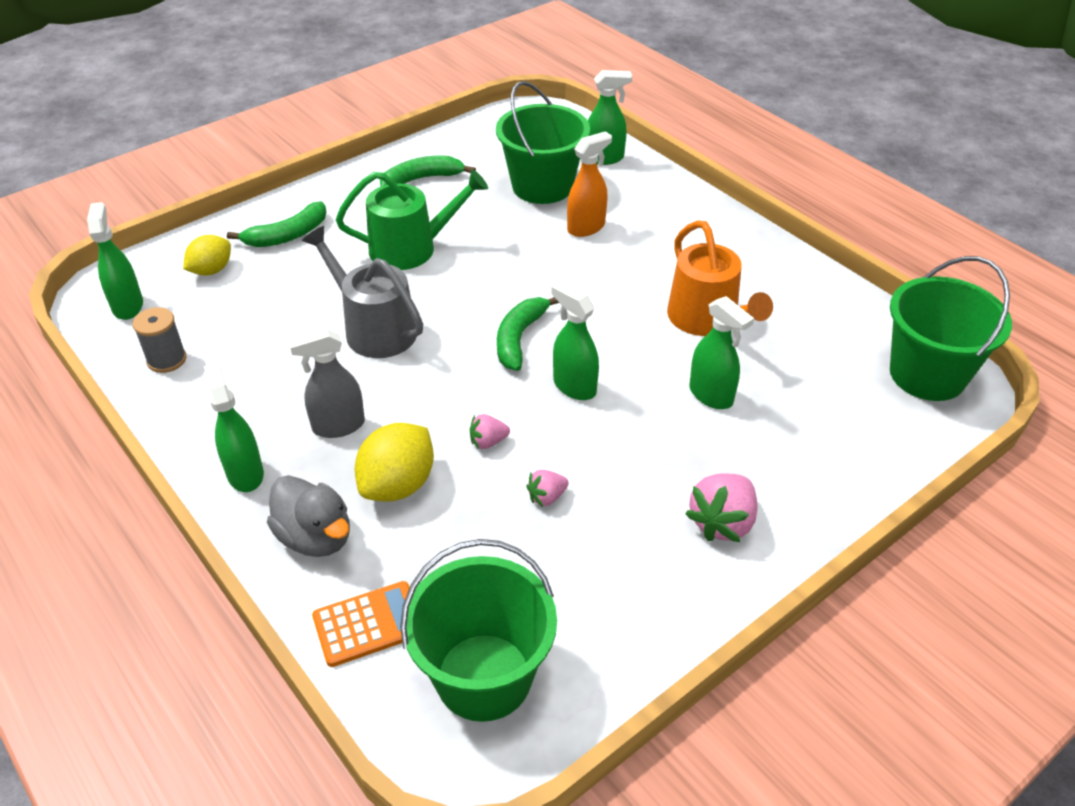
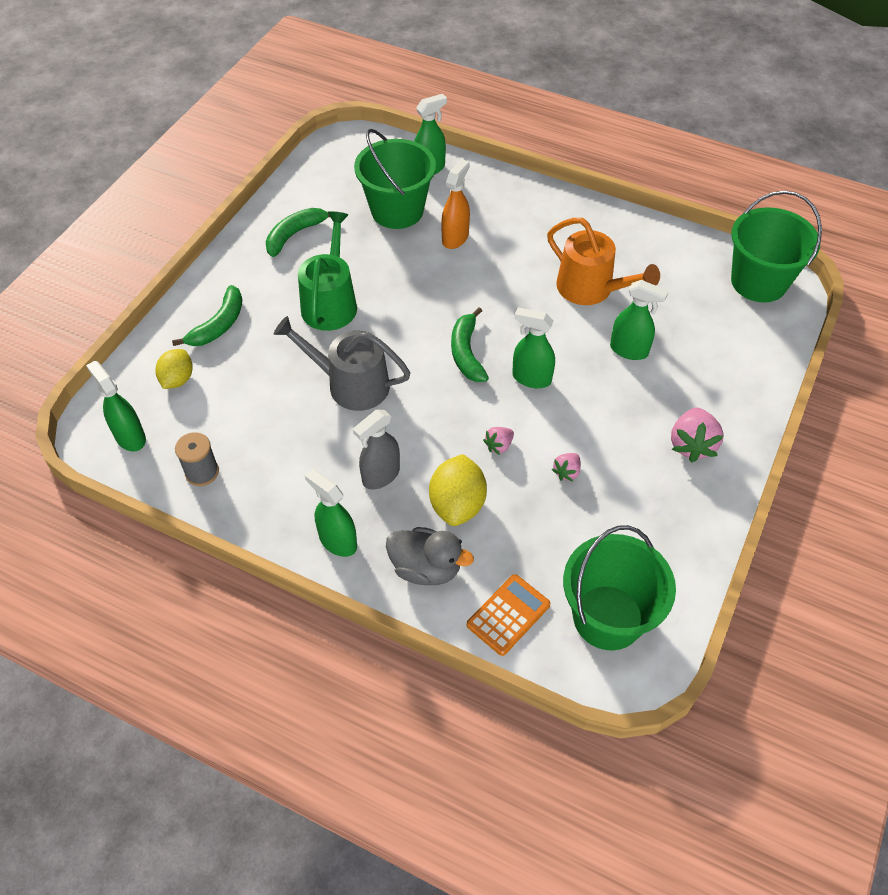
camera: 25 degrees left, 10 degrees up
(411, 248) = (330, 303): green watering can -> green watering can turned 45 degrees counterclockwise

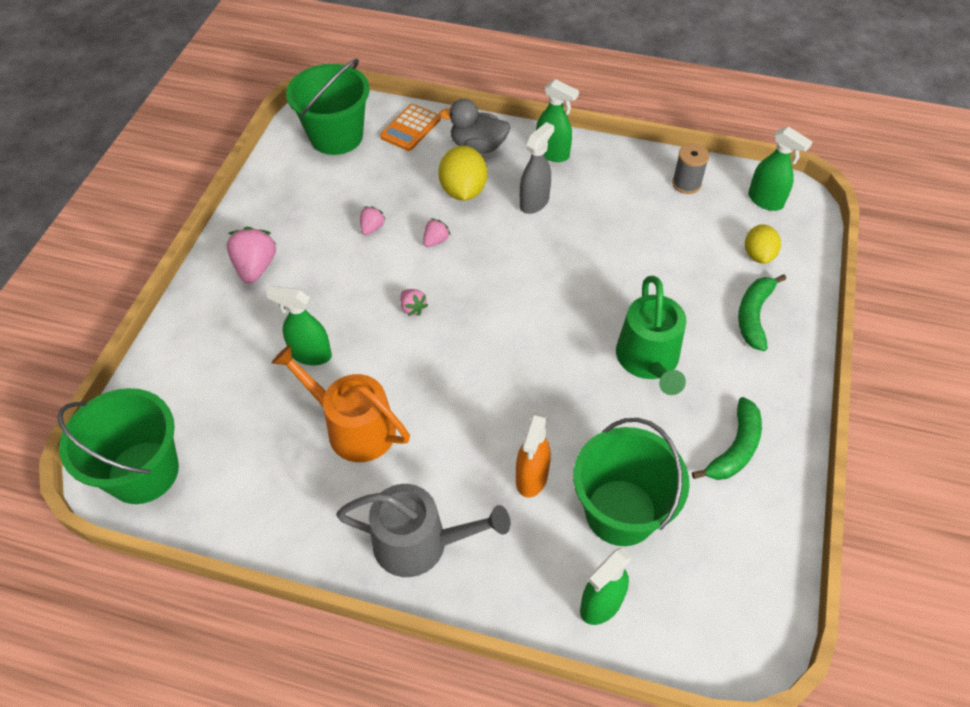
camera: 170 degrees right, 0 degrees up
(351, 384) = (590, 275): grey watering can -> grey watering can (419, 543)
(466, 352) = (484, 325): green banana -> none
(531, 378) = (413, 308): green spray bottle -> pink strawberry

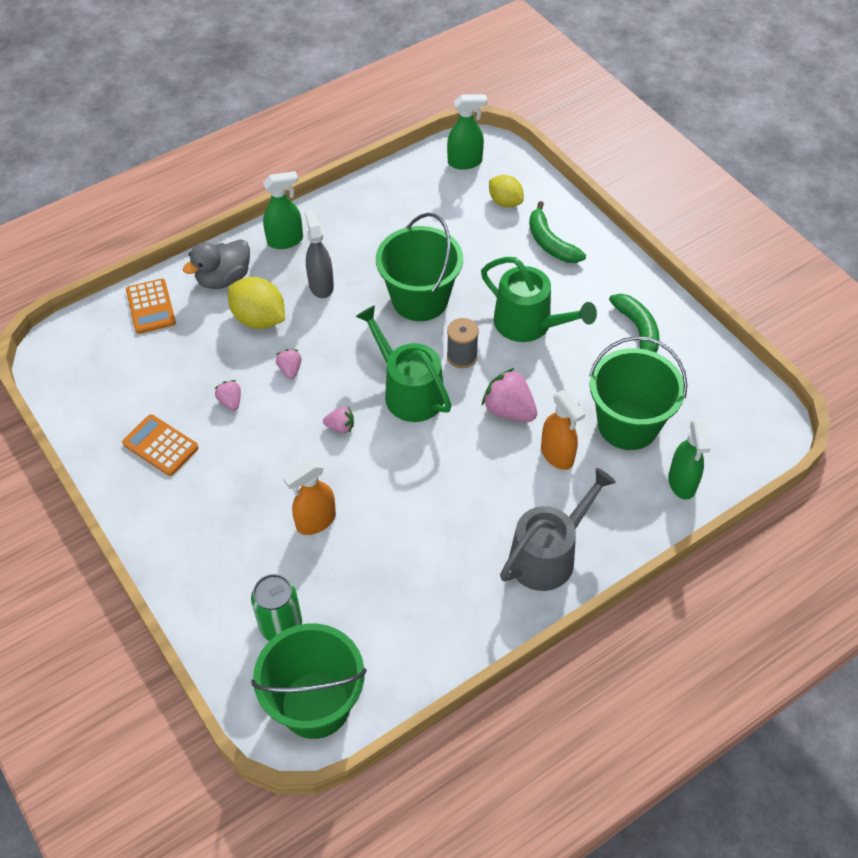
camera: 50 degrees left, 0 degrees up
(197, 400) = (281, 626): none -> green can
(255, 267) = (183, 506): pink strawberry -> pink strawberry (509, 410)
(296, 218) = (160, 446): none -> orange calculator
(310, 354) = (315, 521): green spray bottle -> orange spray bottle
(336, 136) = (98, 361): green bucket -> green bucket (420, 299)
(353, 427) = (413, 535): orange watering can -> none
(490, 327) = (409, 392): none -> green watering can
(686, 184) = (403, 190): grey spool -> grey spool (462, 356)

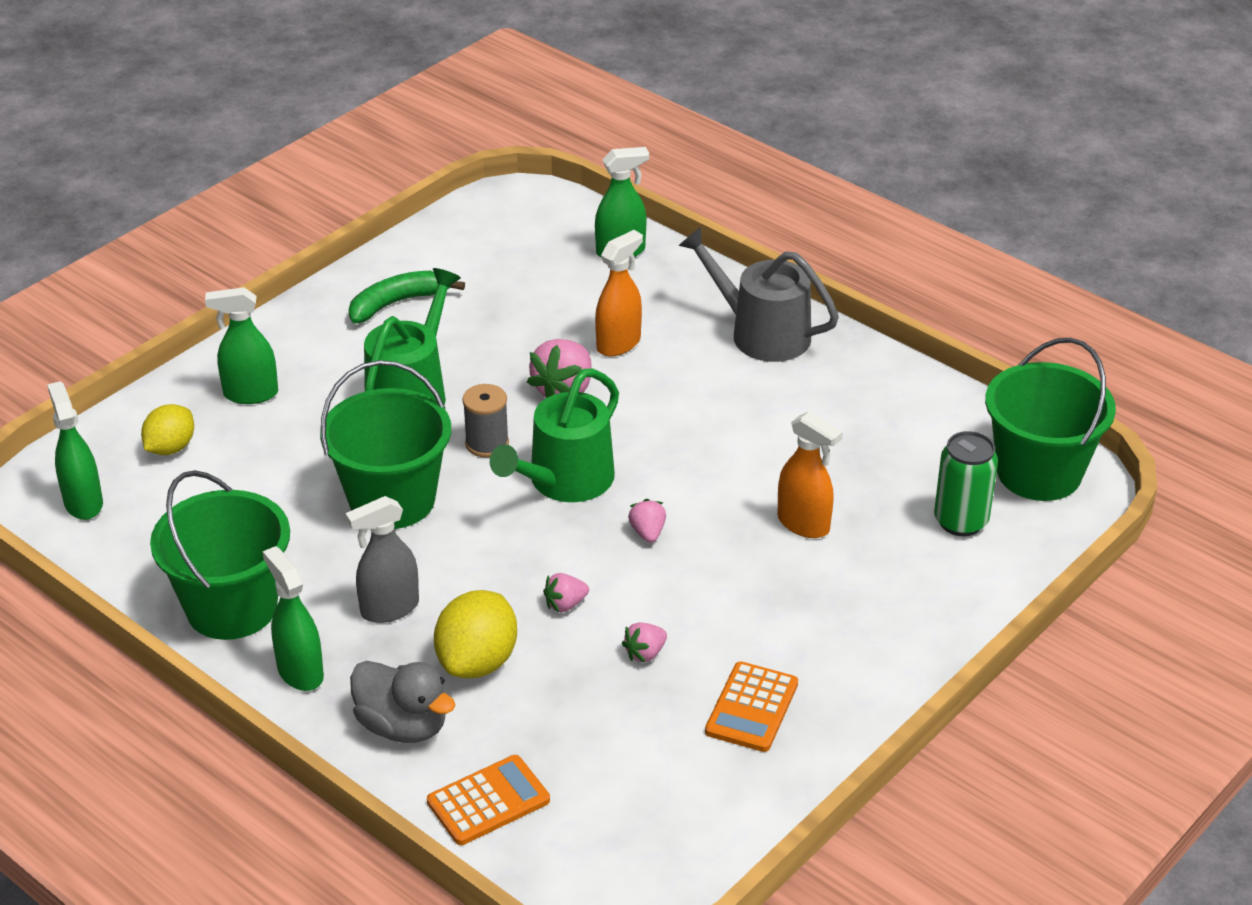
camera: 105 degrees left, 15 degrees down
(550, 243) = (250, 394): green banana -> green spray bottle
(628, 425) = (552, 296): green bucket -> green bucket (232, 607)

